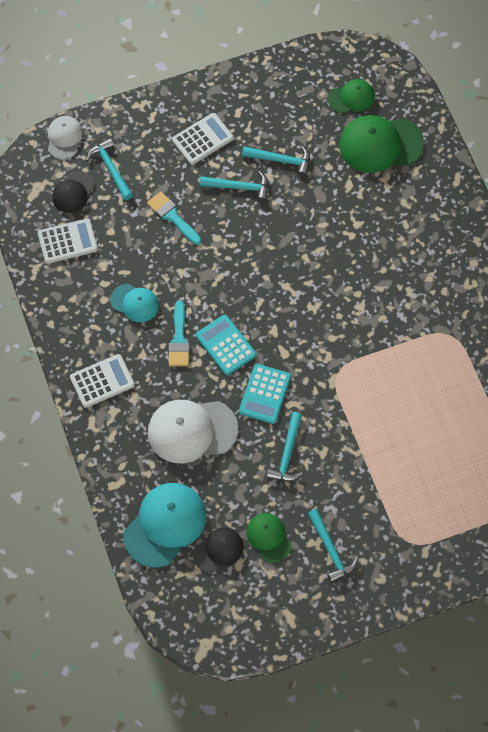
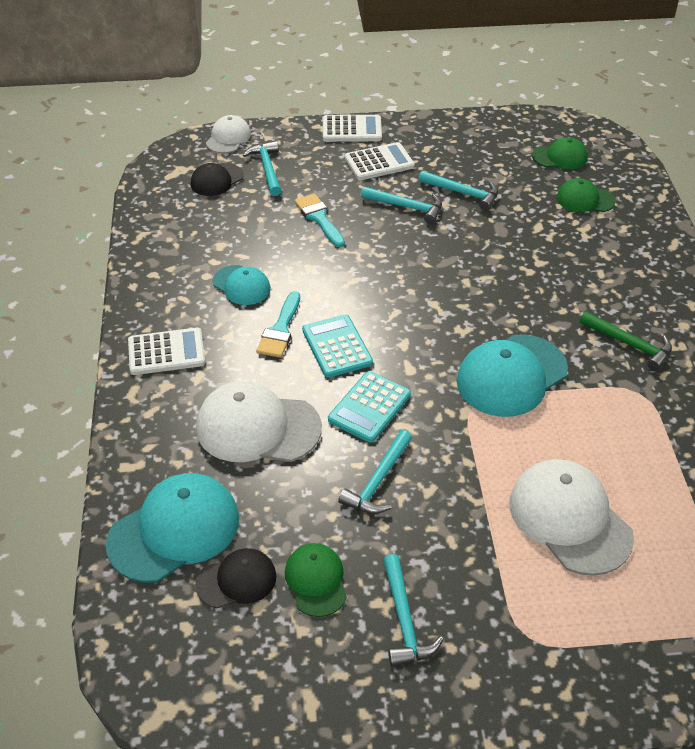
camera: 15 degrees right, 20 degrees down
(67, 241) = (190, 218): white calculator -> white calculator (352, 129)
(358, 341) = (511, 375): none -> turquoise cap
(380, 144) = (585, 199): green cap -> green cap, size x0.57
(419, 451) = (569, 519): none -> white cap
(437, 291) = (629, 344): none -> green hammer

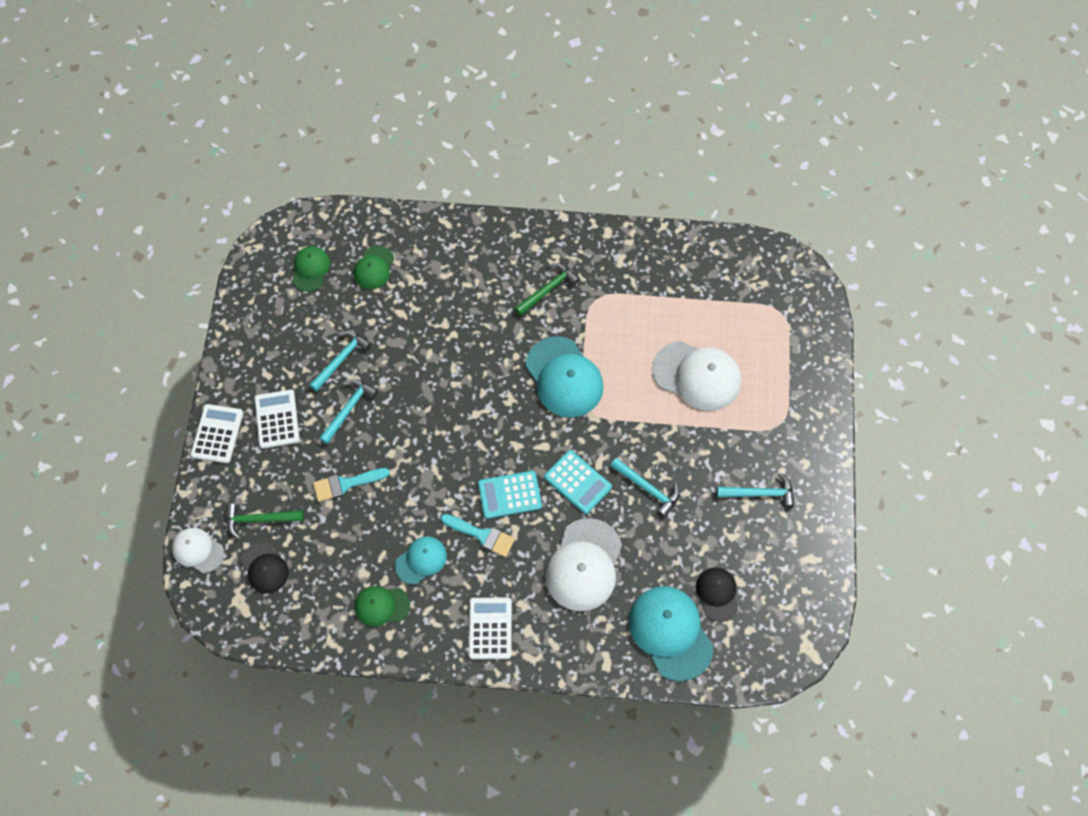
camera: 80 degrees left, 20 degrees up
(267, 169) = (259, 519): turquoise hammer -> green hammer
(316, 581) = (724, 543): green cap -> green cap (381, 606)
(569, 519) = (697, 376): white cap -> white cap turned 135 degrees counterclockwise

